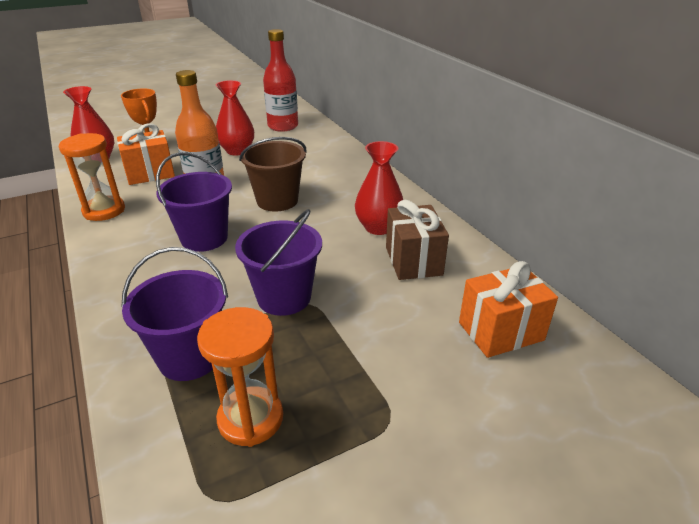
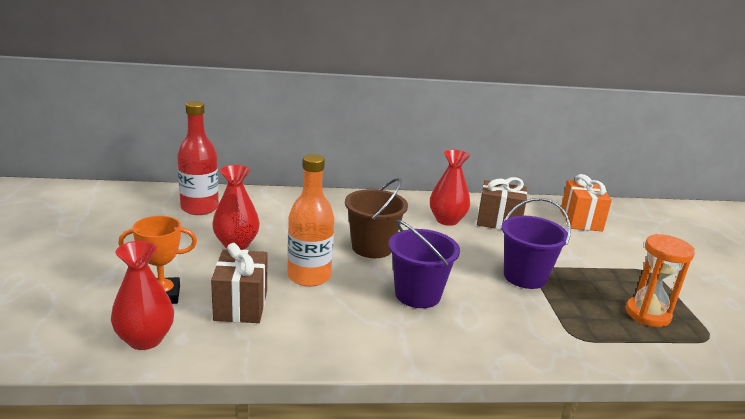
camera: 70 degrees left, 10 degrees down
(104, 211) = (314, 347): orange hourglass -> none
(150, 174) = (241, 305): orange gift -> brown gift
(189, 357) = (586, 328): purple bucket -> none

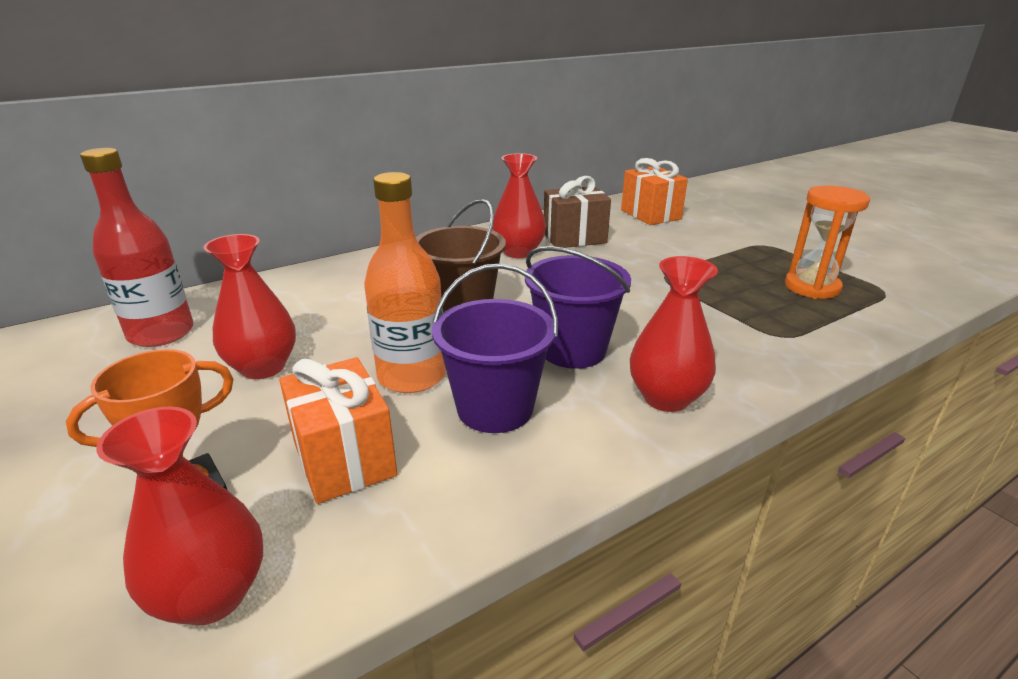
camera: 25 degrees left, 5 degrees up
(241, 305) = (344, 458): brown gift -> orange gift
(447, 342) = (666, 398): none -> red vase
(525, 277) = (662, 288): purple bucket -> purple bucket (495, 408)

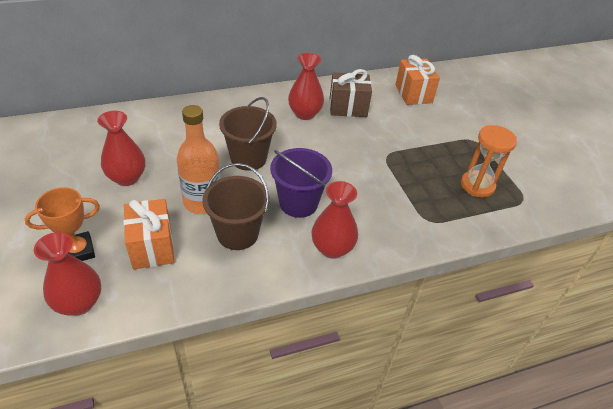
camera: 10 degrees right, 15 degrees up
(161, 333) = (79, 140): red bottle -> none
(495, 408) = (237, 234): purple bucket -> brown bucket

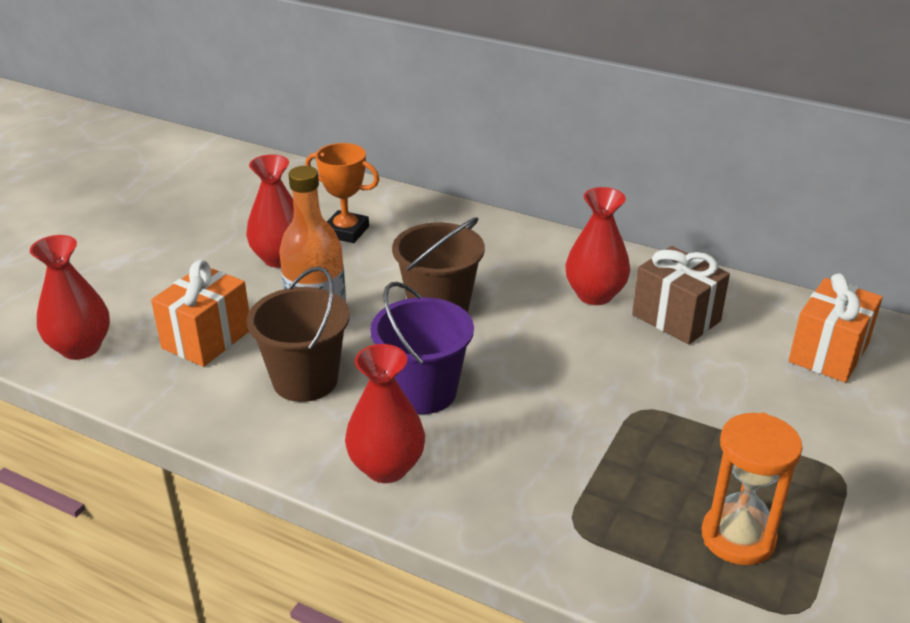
camera: 50 degrees right, 10 degrees down
(78, 251) = (143, 301): orange trophy -> orange trophy (346, 231)

